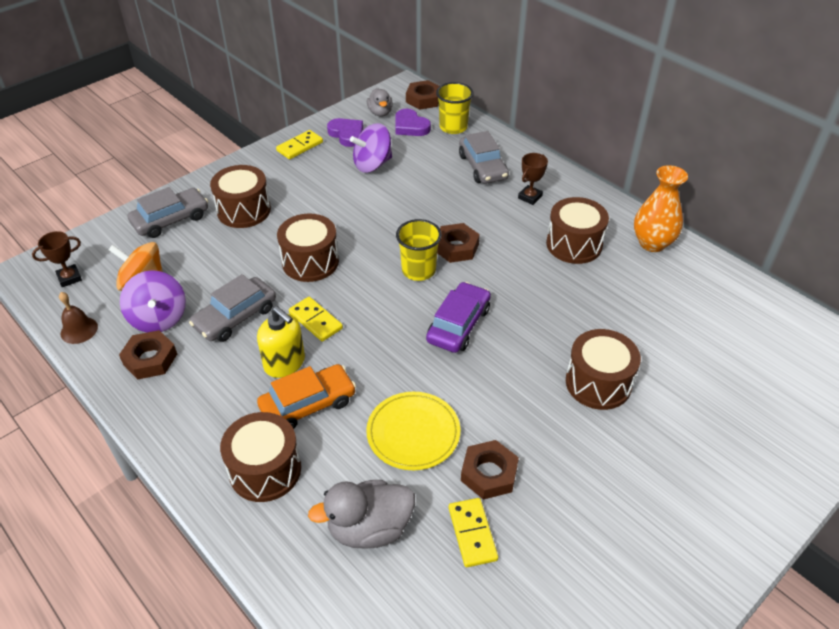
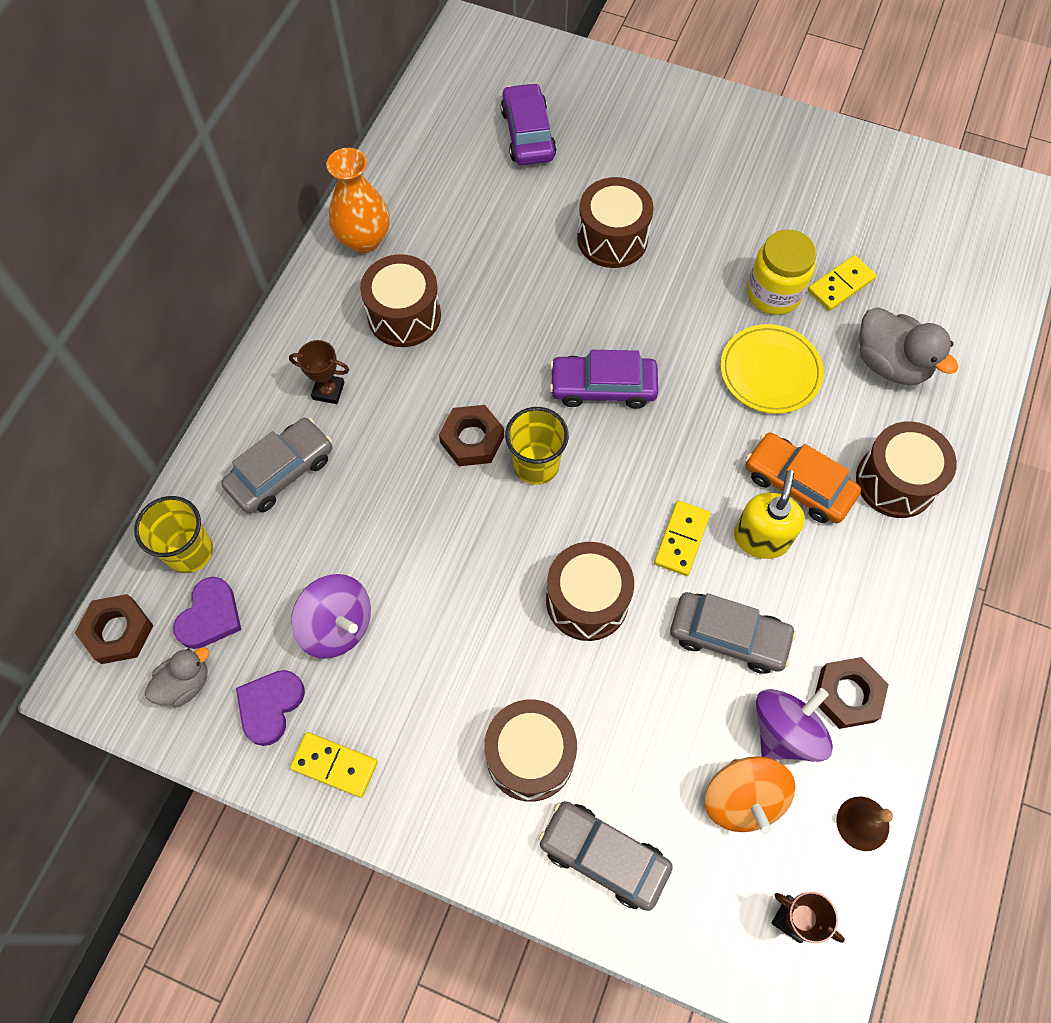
camera: 115 degrees left, 20 degrees up
(489, 473) = (773, 293): brown nut -> yellow jar
(739, 369) = (528, 134): none -> purple car

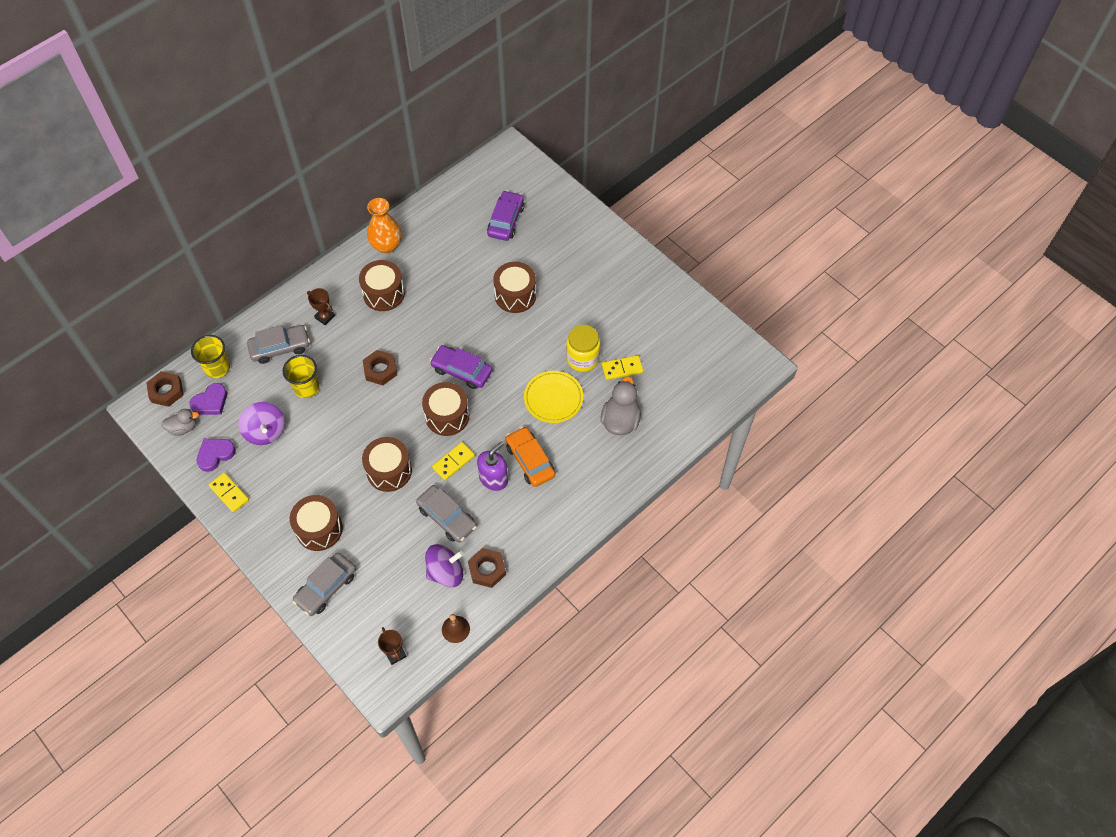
camera: 25 degrees right, 5 degrees down
(536, 464) = (404, 395): yellow cup -> yellow cup (306, 387)
(604, 856) = (326, 587): grey car -> grey car turned 105 degrees counterclockwise
(742, 799) = (405, 592): orange spinning top -> none
(761, 538) = (493, 478): yellow soap dispenser -> purple soap dispenser
(890, 364) = (620, 420): grey duck -> grey duck turned 150 degrees counterclockwise
(895, 481) = (581, 480): brown drum -> brown drum (447, 416)

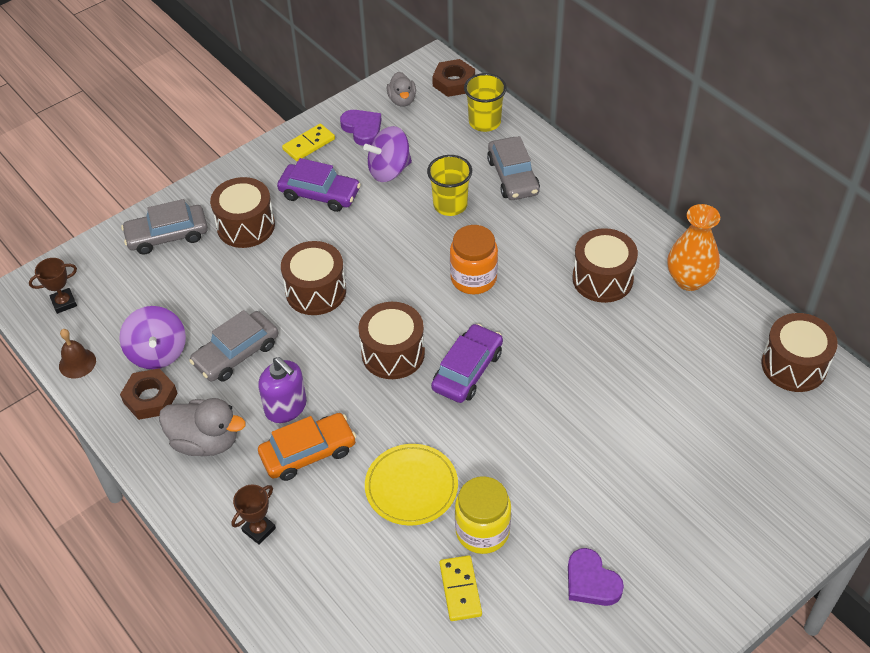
camera: 95 degrees right, 10 degrees down
(210, 402) = (435, 120): purple heart -> purple heart (591, 582)
(325, 317) = (561, 217): brown trophy -> brown trophy (259, 530)
(326, 587) = (167, 235): grey car -> grey car turned 60 degrees counterclockwise
(380, 370) = (473, 278): brown nut -> orange jar
(453, 462) = (319, 361): yellow domino -> none
(506, 220) = (754, 431): purple car -> purple car (319, 194)
(515, 295) = (605, 440): brown drum -> brown drum (794, 365)
(620, 420) = (362, 580): grey duck -> grey duck (205, 441)

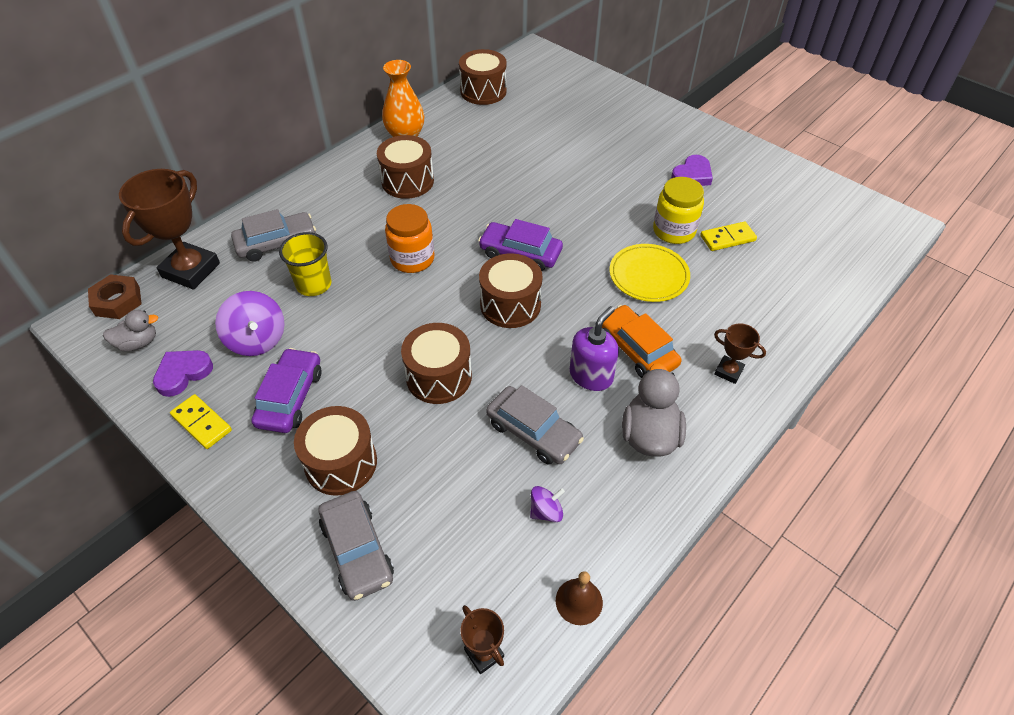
camera: 100 degrees left, 0 degrees up
(150, 398) = (610, 502): brown nut -> none
(157, 352) = (546, 511): purple spinning top -> purple spinning top, size x0.56
(484, 122) = (191, 270): yellow cup -> brown trophy

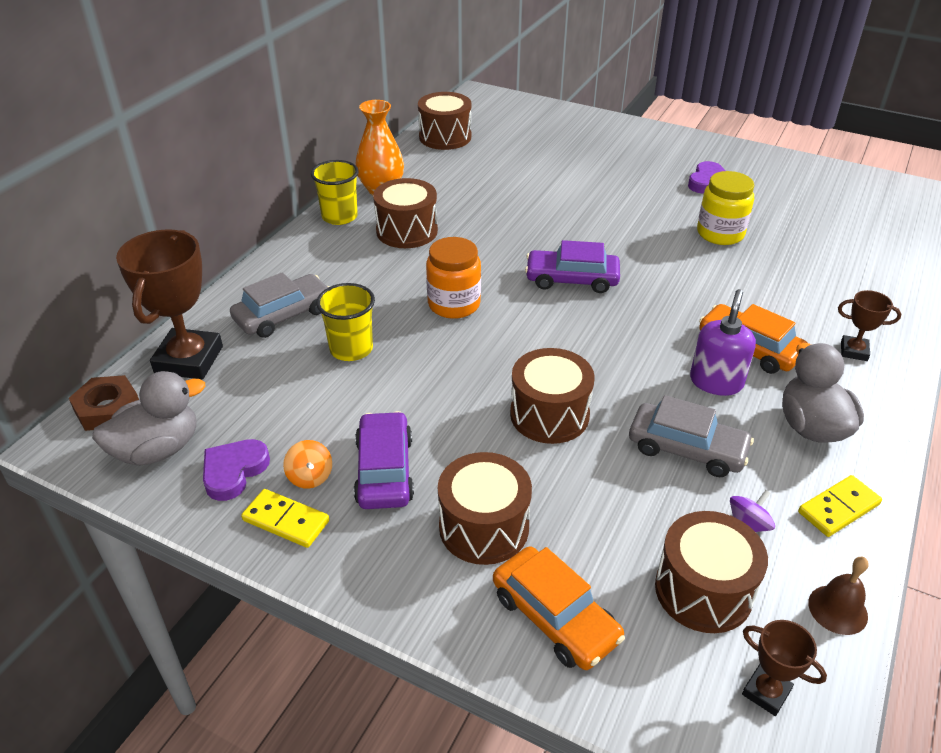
camera: 15 degrees left, 10 degrees down
(138, 343) = (158, 449): grey duck -> grey duck, size x1.61
(234, 390) = (310, 476): none -> orange spinning top
(257, 340) = (311, 417): purple spinning top -> none
(357, 550) = (555, 617): grey car -> orange car
(360, 158) = (339, 217): none -> yellow cup
(510, 305) = (589, 330): brown drum -> brown drum (703, 590)
(648, 275) = (719, 278): yellow plate -> none
(727, 238) = (778, 232): yellow domino -> yellow domino (838, 508)

